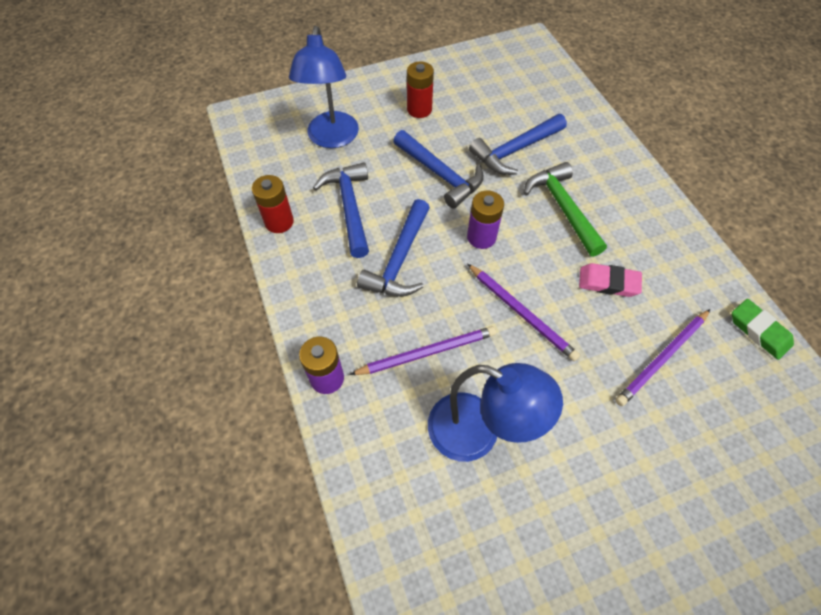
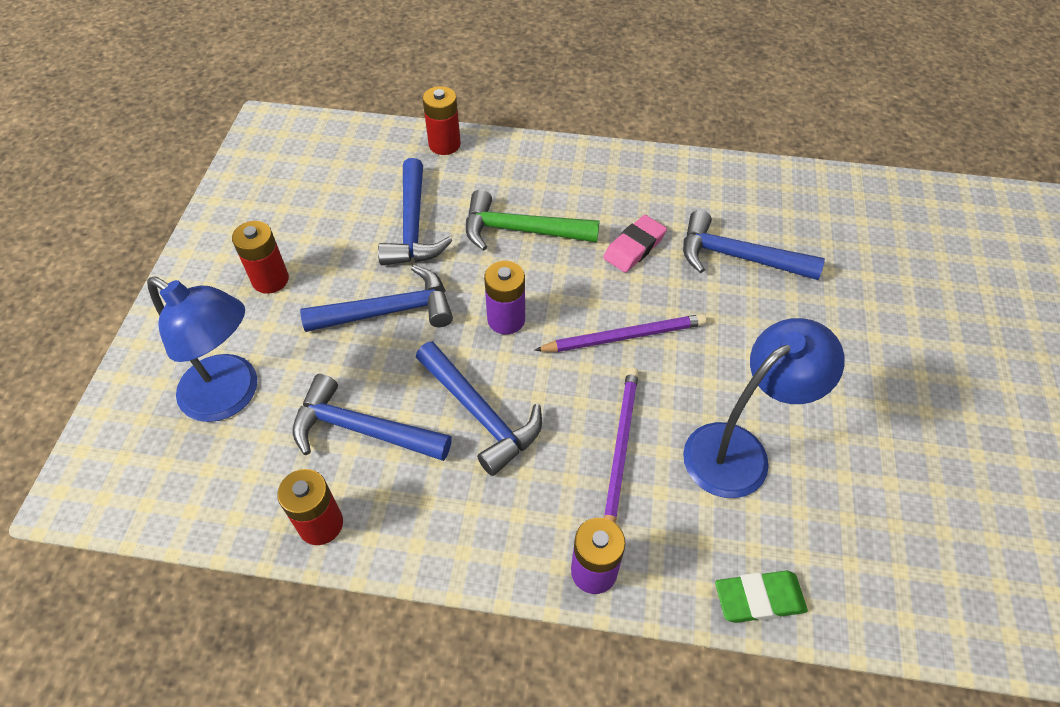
camera: 60 degrees left, 5 degrees down
(599, 129) = (444, 144): none -> red battery
(662, 358) = (738, 257): purple pencil -> blue hammer
(759, 331) = (748, 176): green eraser -> green eraser (759, 598)

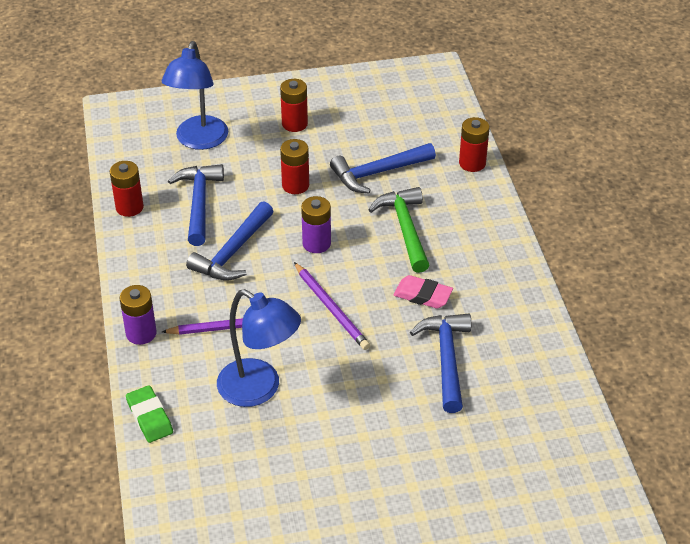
camera: 70 degrees right, 10 degrees down
(389, 311) = (295, 185): blue hammer -> red battery

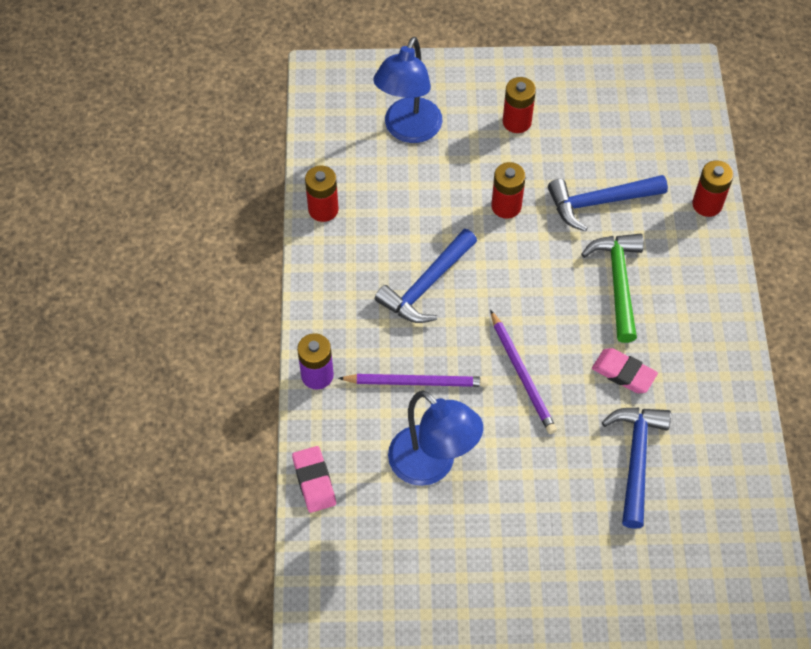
camera: 10 degrees right, 15 degrees up
(150, 417) = (314, 481): green eraser -> pink eraser
(199, 203) = (398, 215): blue hammer -> none
(316, 243) = (518, 287): purple battery -> none

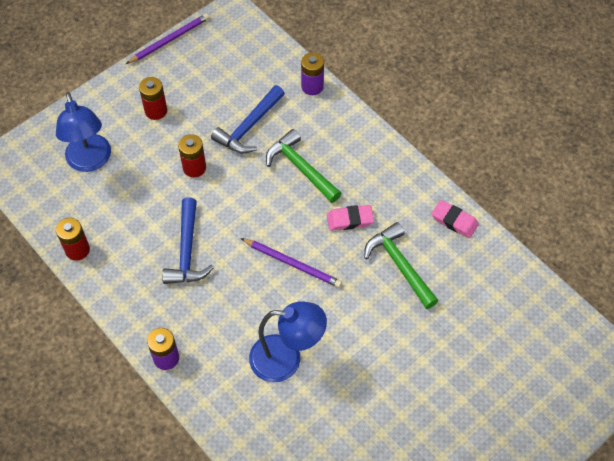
camera: 40 degrees left, 0 degrees up
(314, 481) = (222, 425): pink eraser -> pink eraser (454, 221)
(416, 382) = (232, 315): purple pencil -> purple pencil (169, 40)
(636, 459) = (400, 265): blue hammer -> green hammer
(707, 204) = (312, 86): red battery -> purple battery

